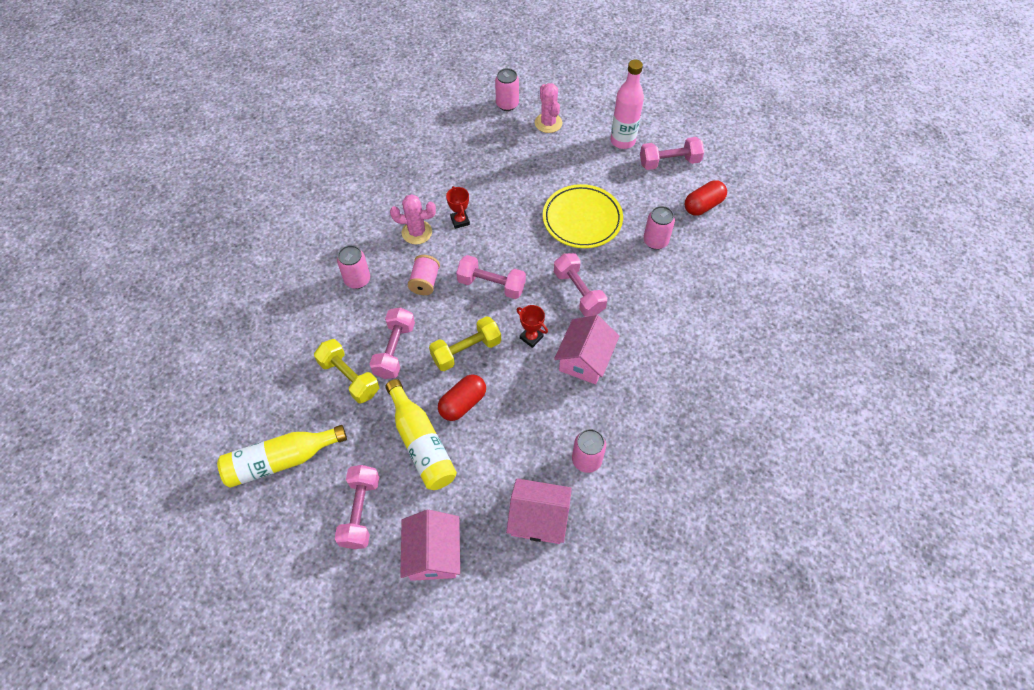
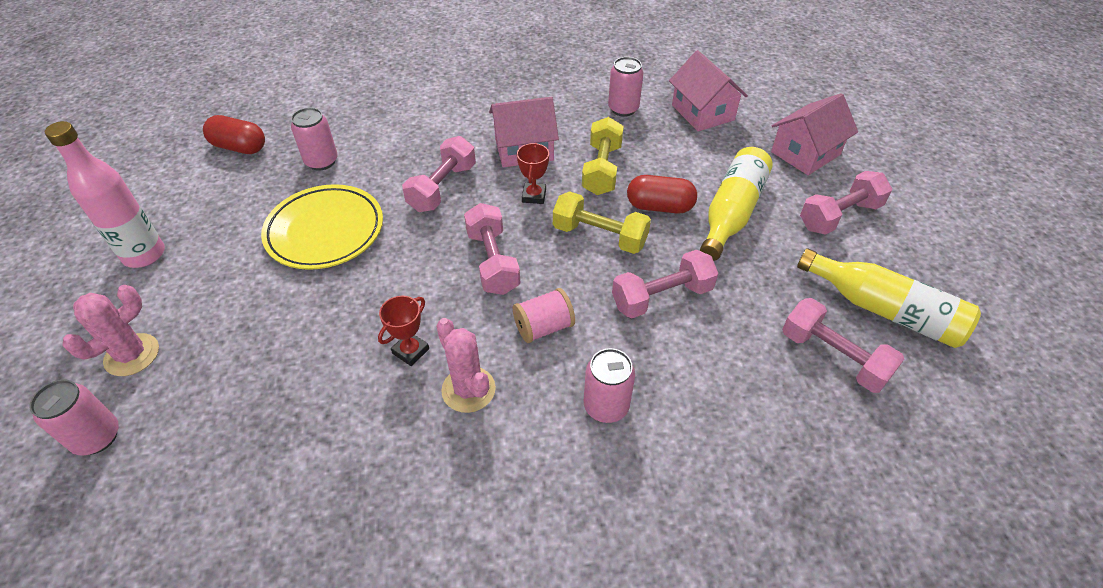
camera: 125 degrees left, 10 degrees down
(349, 377) = (737, 316): yellow dumbbell -> yellow dumbbell (602, 169)
(669, 162) = (171, 197): pink dumbbell -> pink dumbbell (833, 357)

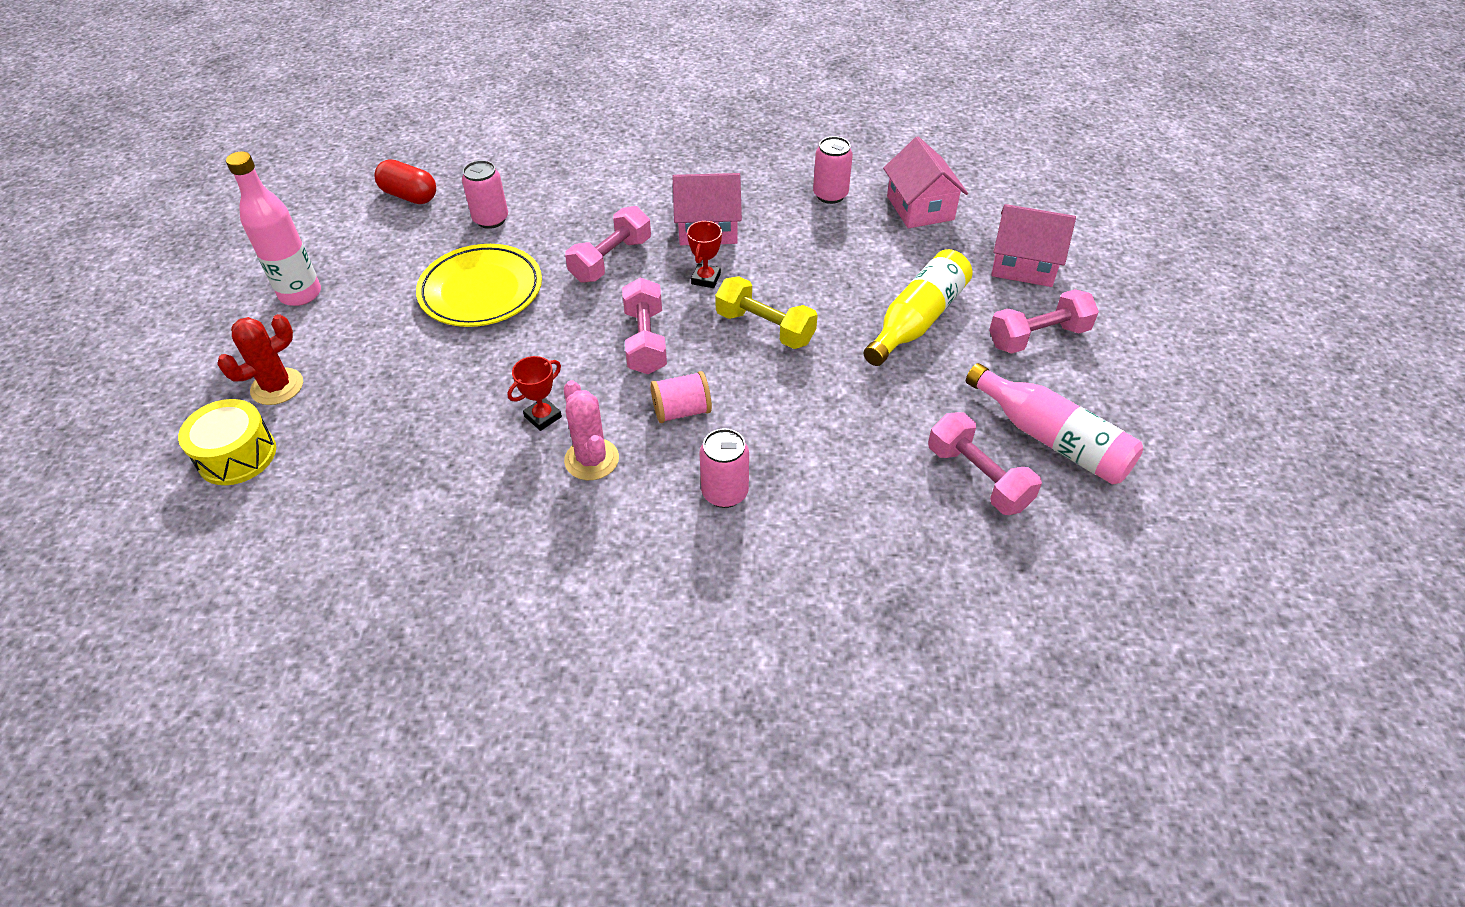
camera: 10 degrees right, 0 degrees up
(97, 437) = (237, 455): pink can -> yellow drum
(132, 355) = (277, 387): pink cactus -> red cactus
(602, 169) = (787, 259): yellow dumbbell -> none
(659, 207) = (839, 305): red capsule -> none
(662, 297) = (813, 397): pink dumbbell -> none
(805, 153) = (1024, 265): pink house -> pink house turned 45 degrees clockwise
(884, 310) = (1051, 439): yellow bottle -> pink bottle

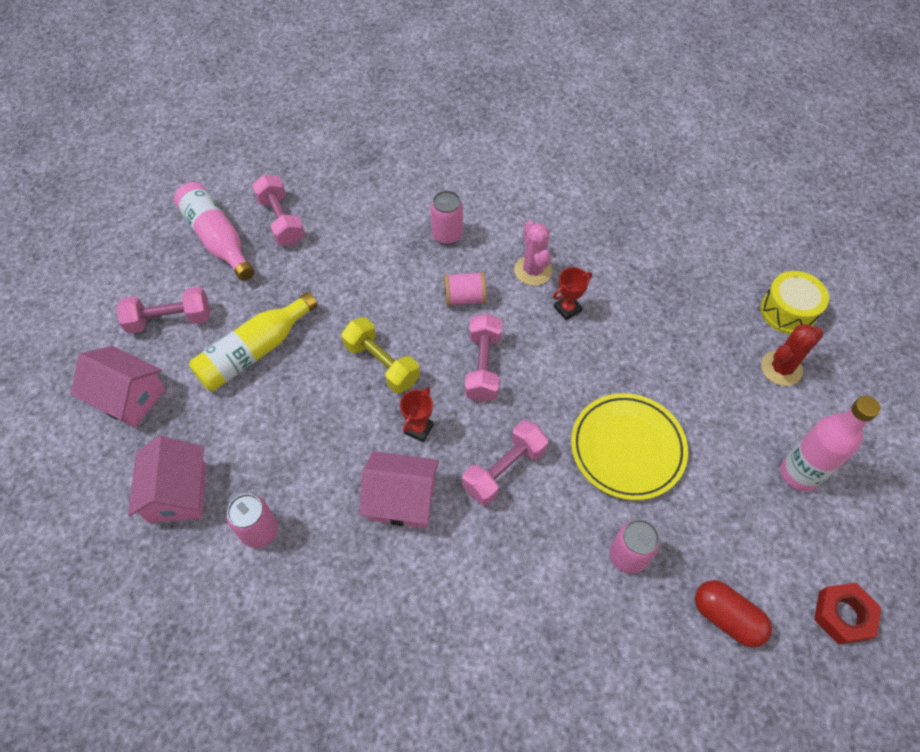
camera: 170 degrees left, 10 degrees up
(305, 208) = (843, 615): none -> red nut

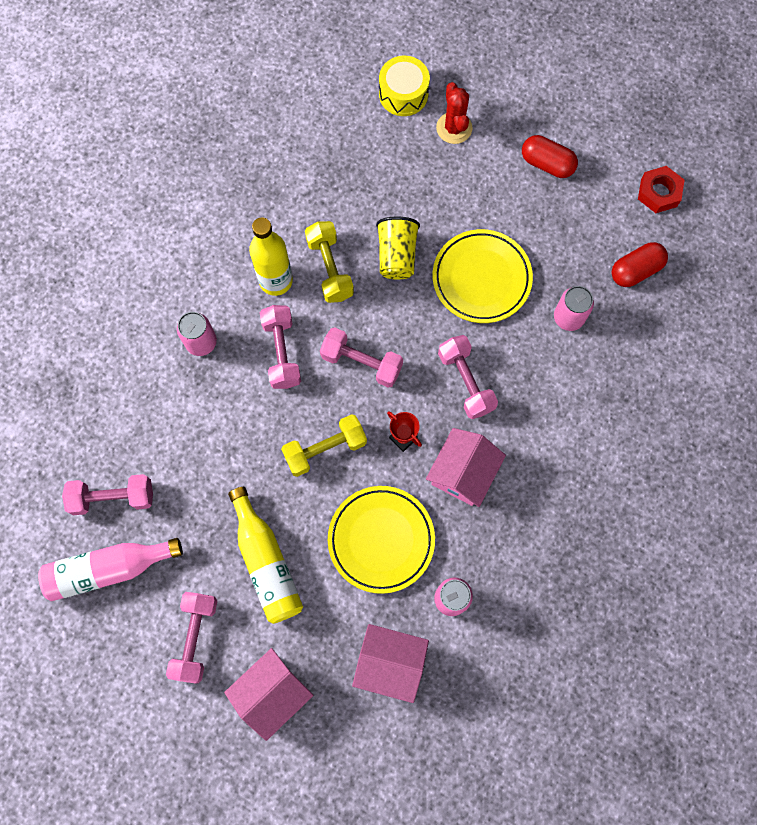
camera: 70 degrees left, 15 degrees up
(304, 443) = (381, 540): none -> yellow plate
(464, 298) = (282, 352): pink spool -> pink dumbbell
(533, 270) = (276, 281): pink cactus -> yellow bottle
(567, 309) = (330, 268): red trophy -> yellow dumbbell
(610, 361) = (397, 255): none -> yellow cup
(799, 473) = (547, 164): pink bottle -> red capsule

